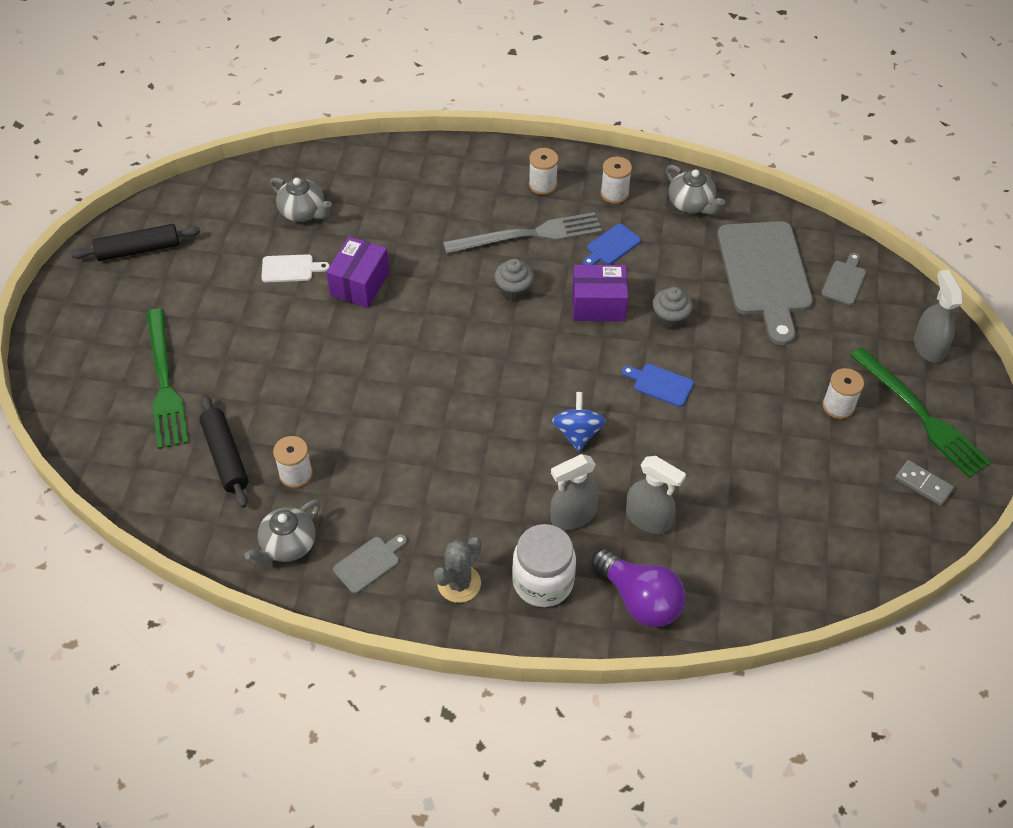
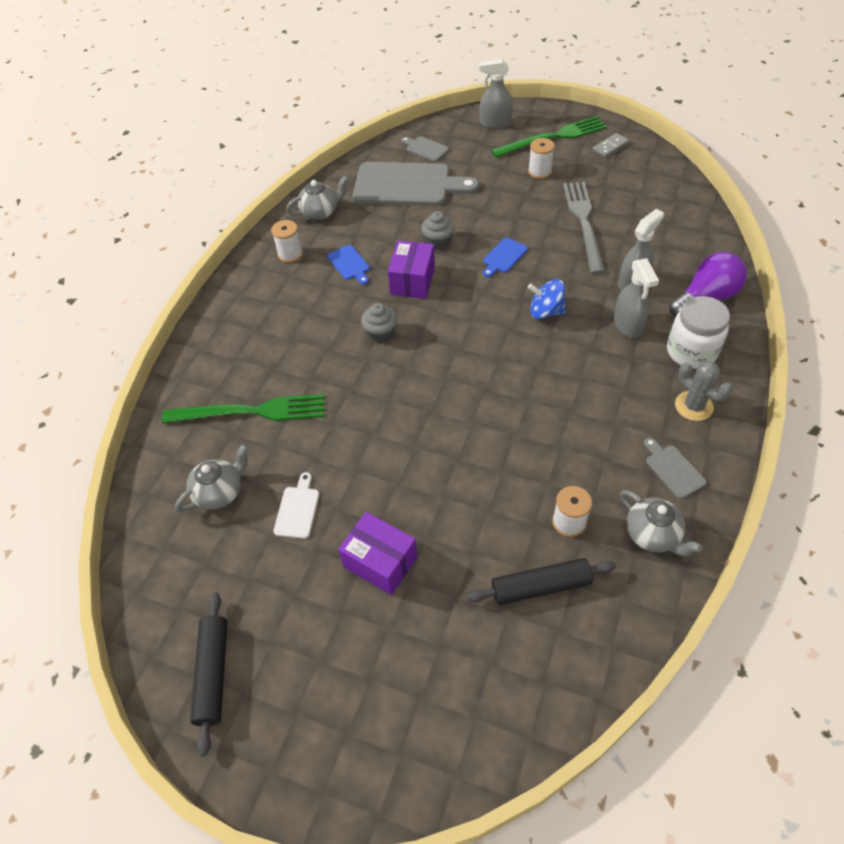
camera: 75 degrees left, 0 degrees up
(164, 383) = (430, 647): green fork -> green fork (251, 411)
(359, 284) = (338, 449): purple box -> purple box (380, 562)
(529, 235) = (318, 315): grey fork -> grey fork (583, 222)
(542, 185) = (260, 298): white spool -> none

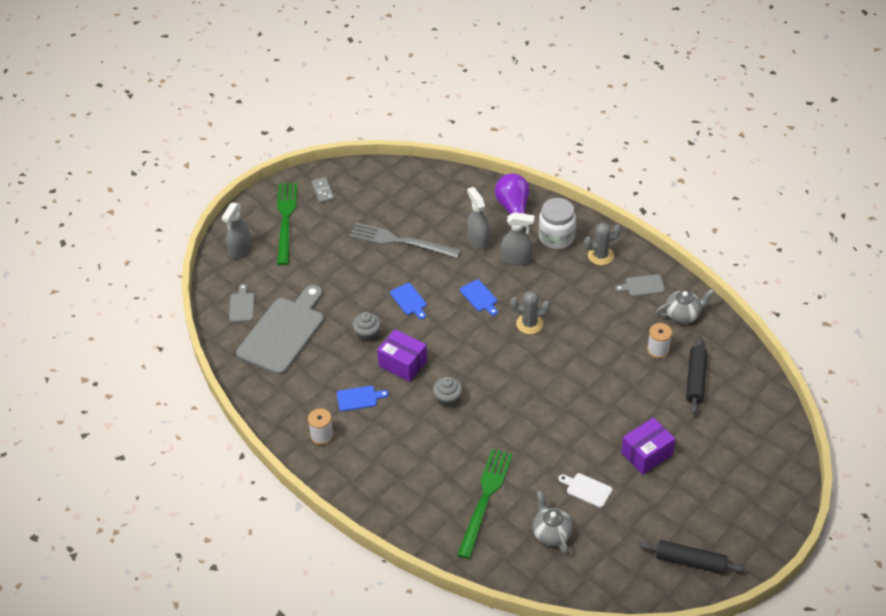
camera: 70 degrees left, 5 degrees down
(320, 212) = (279, 401): grey teapot -> none
(425, 149) = (242, 306): grey cutting board -> grey cutting board turned 120 degrees clockwise
(532, 370) = (529, 324): none -> grey cactus
(539, 171) = (323, 244): white spool -> none
(545, 311) = (479, 297): blue spinning top -> blue cutting board

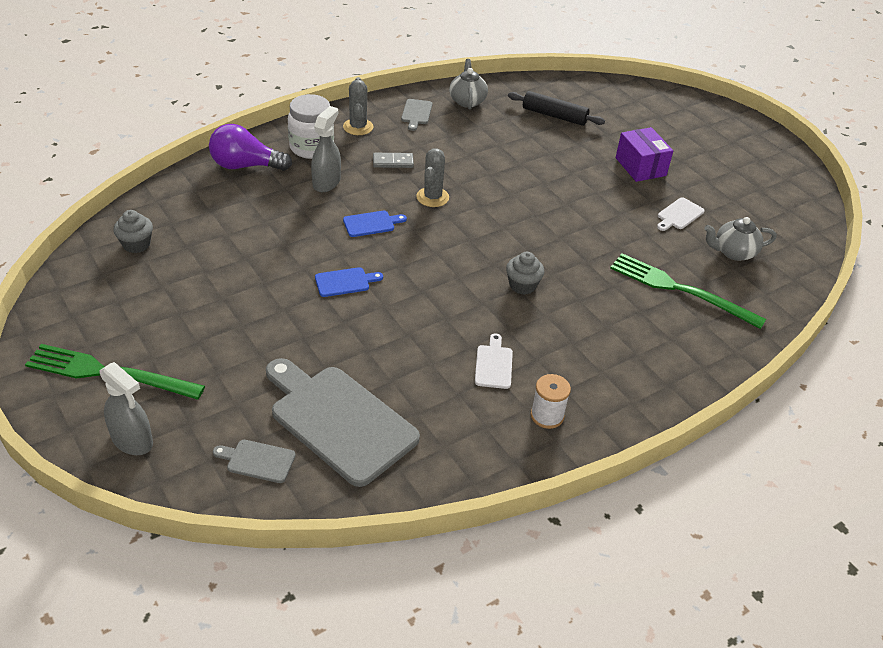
camera: 80 degrees left, 5 degrees down
(323, 191) = (81, 321): grey domino -> grey domino (393, 162)
(359, 398) = (493, 364): blue cutting board -> white cutting board
(367, 334) = (384, 333): grey cupcake -> grey cupcake (136, 244)
(400, 241) = (235, 267): grey fork -> none
(403, 364) = (450, 311): purple box -> none
(478, 239) = (276, 203): grey spray bottle -> none
(658, 350) = (507, 126): white spool -> none
(690, 561) = (776, 175): black rolling pin -> none

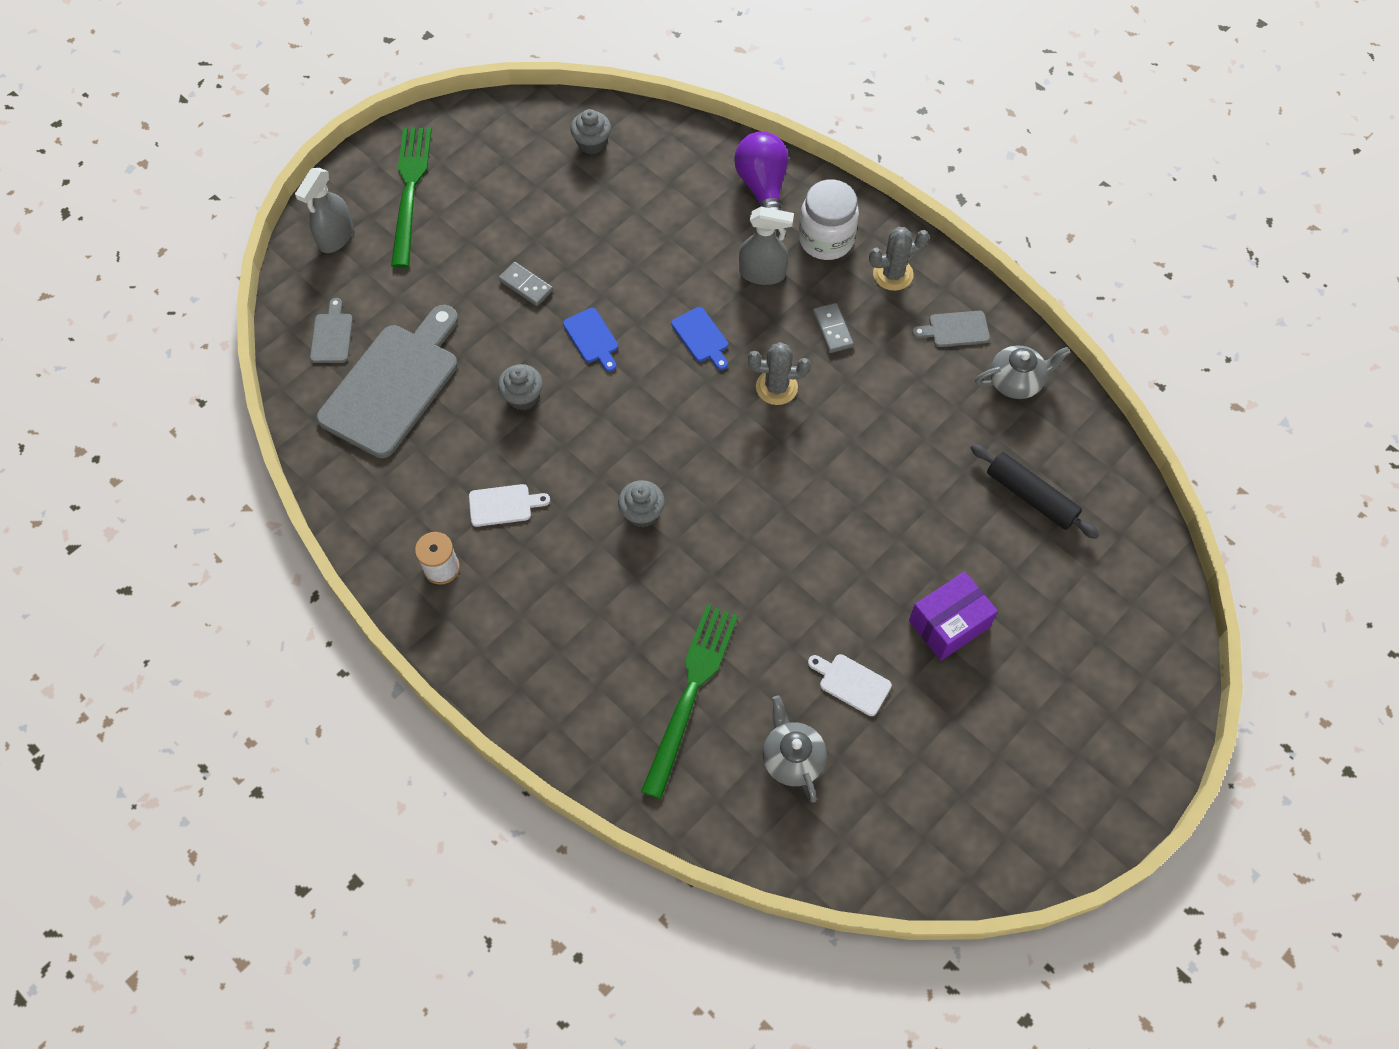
camera: 80 degrees right, 20 degrees up
(269, 312) = (526, 285): none -> grey domino
(387, 334) = (523, 397): none -> grey cupcake
(554, 116) = (1031, 496): black rolling pin -> black rolling pin turned 60 degrees counterclockwise

